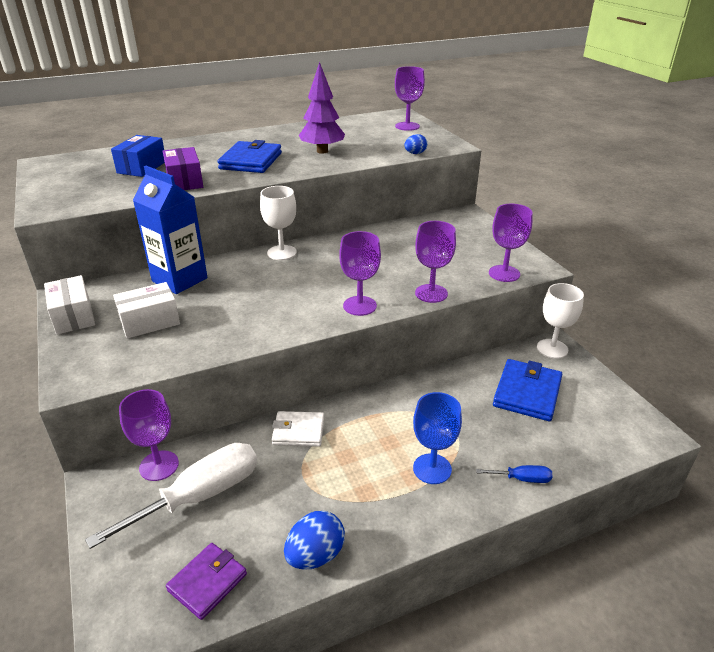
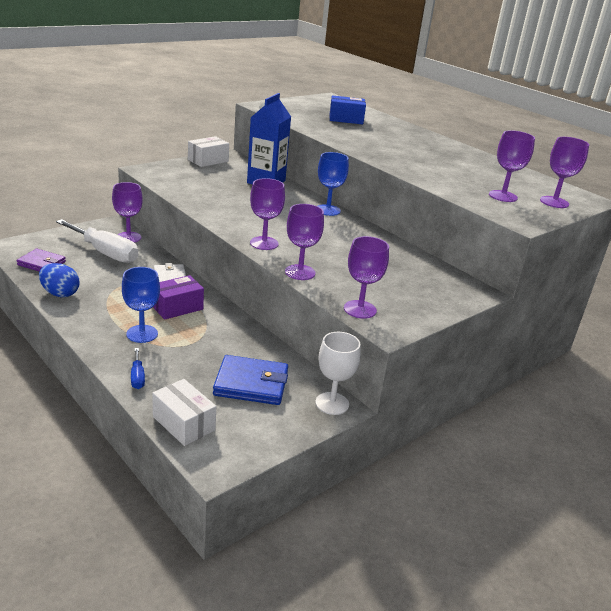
camera: 70 degrees right, 5 degrees down
(150, 322) = (210, 180): white box -> white box (183, 423)
(185, 181) = (332, 131): purple box -> purple box (177, 307)
(251, 161) = (390, 147): blue wallet -> none
(282, 252) = (328, 210): white goblet -> blue goblet
(322, 151) = (439, 169): purple tree -> none
(394, 140) = (503, 196): none -> purple goblet
(415, 153) = (477, 205): blue egg -> none

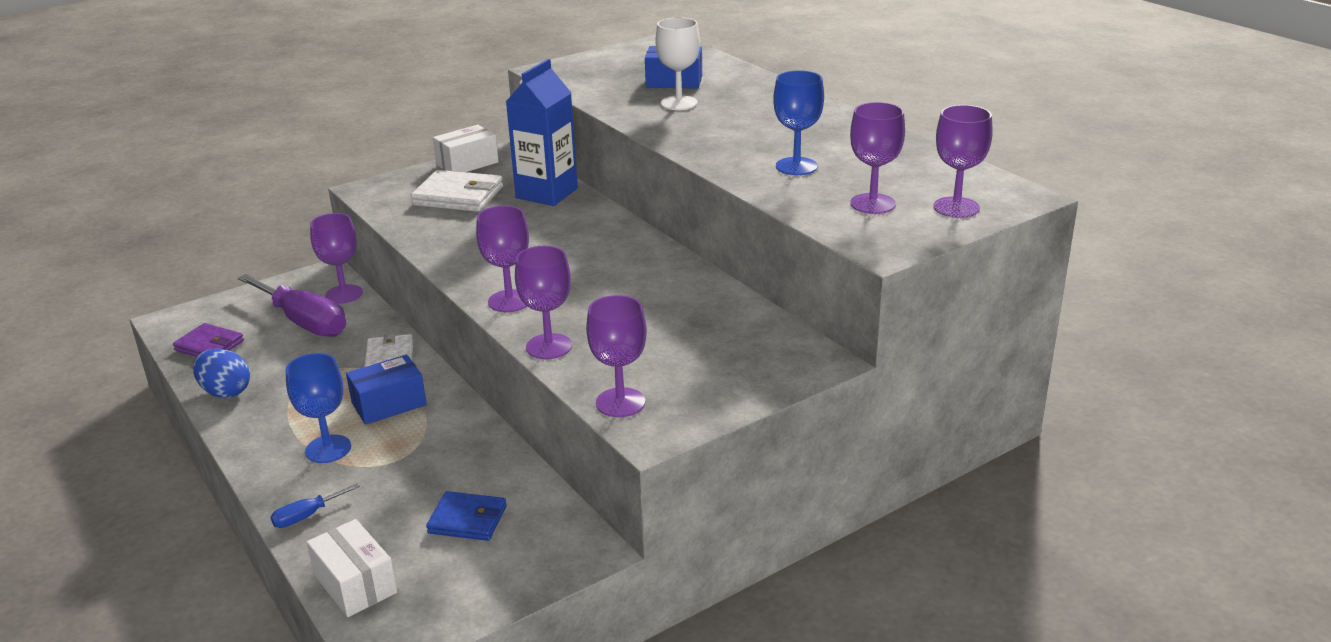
camera: 10 degrees right, 0 degrees up
(105, 253) = (304, 322): white screwdriver -> purple screwdriver
(137, 377) = (306, 516): blue screwdriver -> blue screwdriver turned 60 degrees clockwise
(177, 307) = (389, 404): purple box -> blue box
(208, 179) = (458, 196): none -> white wallet
(251, 384) = (467, 520): blue wallet -> blue wallet, size x0.67
(328, 210) = (628, 236): blue goblet -> blue goblet (796, 166)
(332, 403) = (580, 546): white goblet -> white goblet (679, 103)

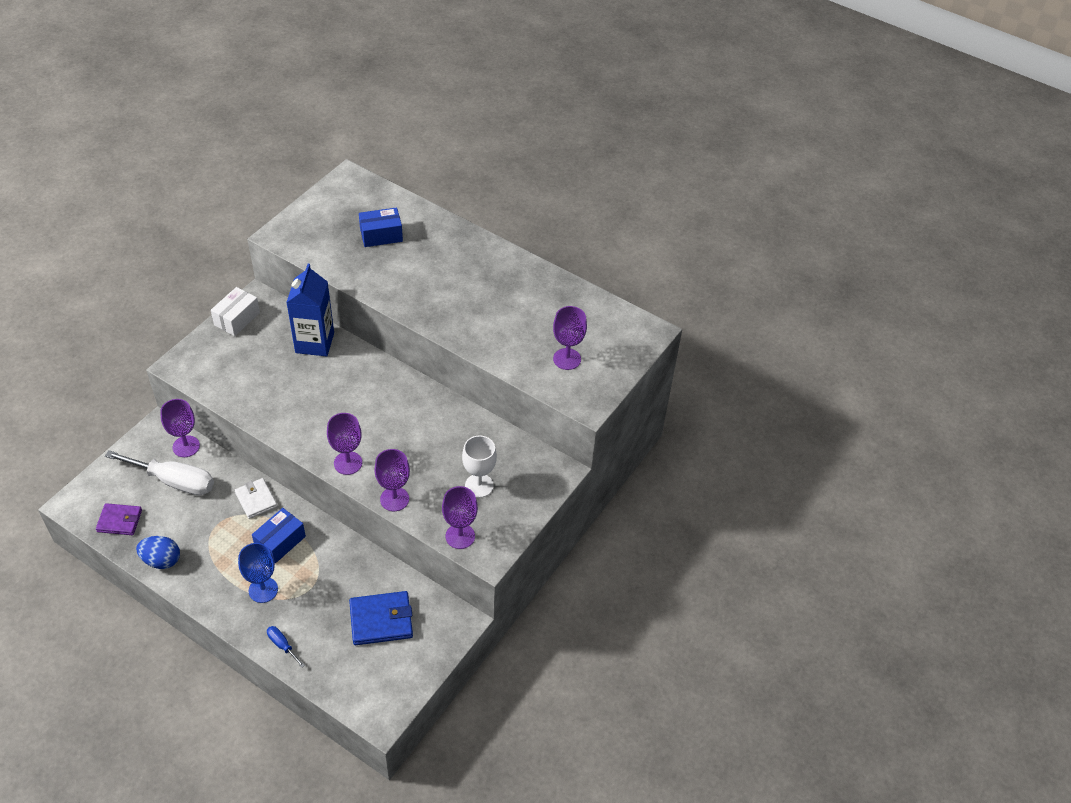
camera: 25 degrees left, 20 degrees up
(304, 322) = (174, 481): purple screwdriver -> white screwdriver
(306, 516) = (282, 645): blue screwdriver -> blue screwdriver turned 105 degrees clockwise
(355, 584) = (341, 684): white box -> none
(458, 196) = (252, 359): white wallet -> none
(467, 520) = (381, 620): blue wallet -> blue wallet, size x1.50
(679, 103) = (397, 264): white goblet -> white goblet (479, 485)
(796, 166) = (506, 327): blue goblet -> none
(956, 207) = (616, 352): purple goblet -> none

